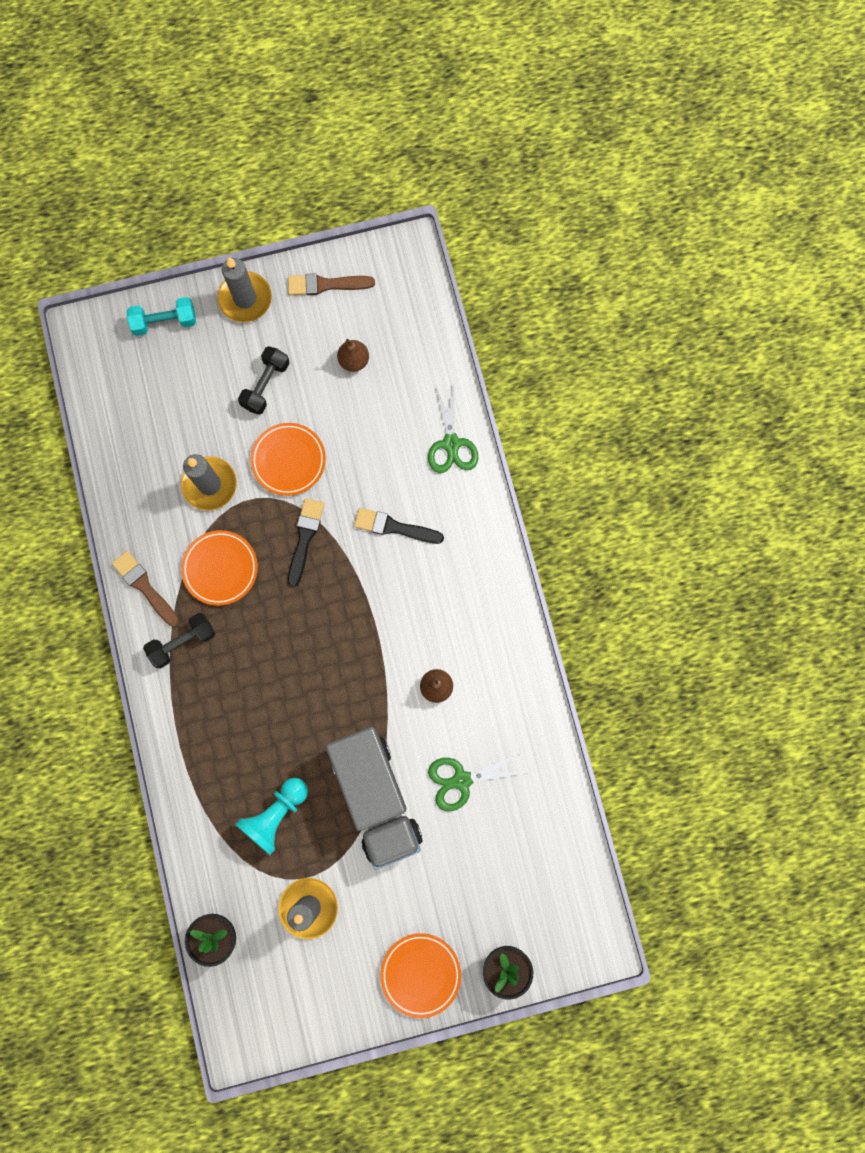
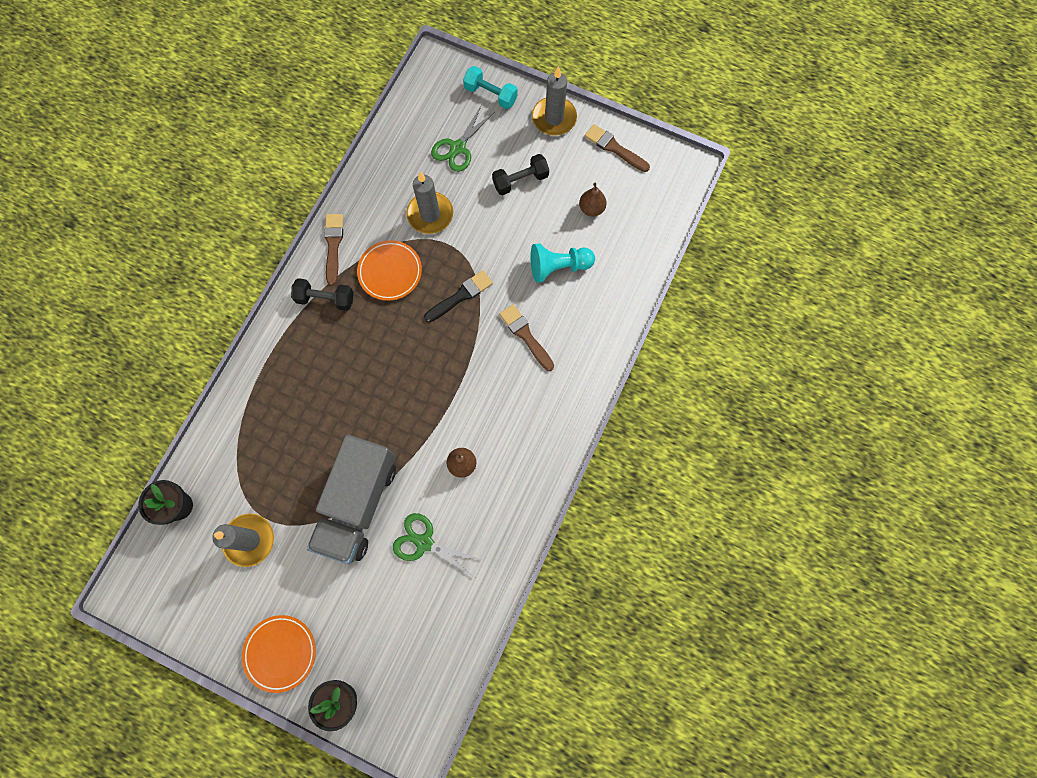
camera: 40 degrees right, 5 degrees down
(275, 814) = (283, 459): turquoise pawn -> turquoise pawn (558, 267)
(288, 460) = (493, 238): orange plate -> none
(394, 527) = (525, 335): black brush -> brown brush
(451, 444) = (611, 311): green scissors -> green scissors (458, 148)

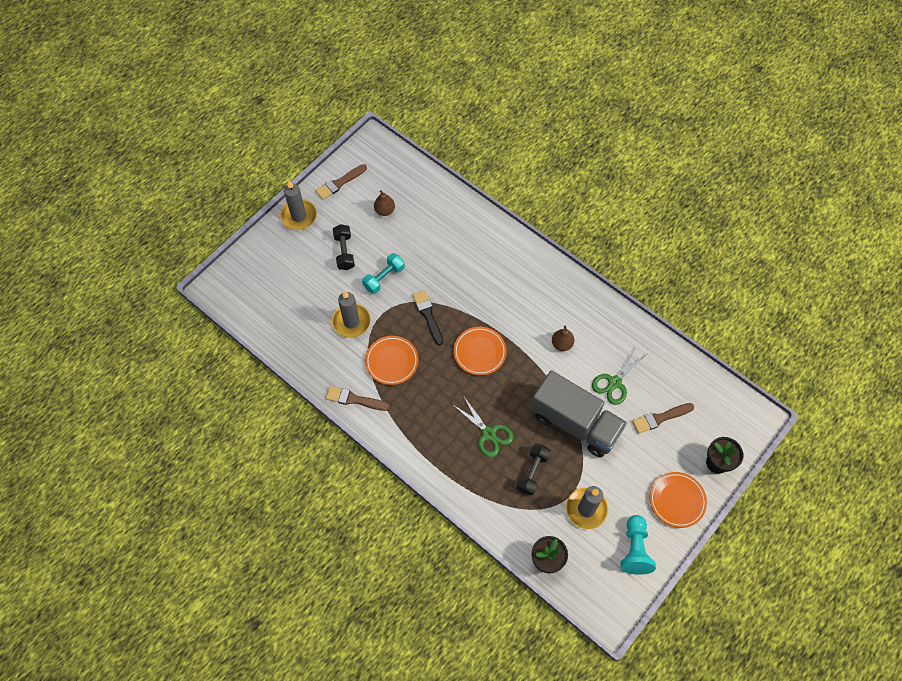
camera: 75 degrees left, 10 degrees down
(325, 299) = (400, 414): black dumbbell -> black dumbbell (532, 472)
(426, 367) = (479, 352): none -> orange plate
(458, 148) = (299, 289): green scissors -> green scissors (488, 434)
(490, 94) = (260, 255): turquoise dumbbell -> turquoise dumbbell (384, 278)
(525, 335) = (473, 278): brown brush -> brown brush (660, 418)
(558, 267) = (425, 244): turquoise pawn -> turquoise pawn (634, 549)

